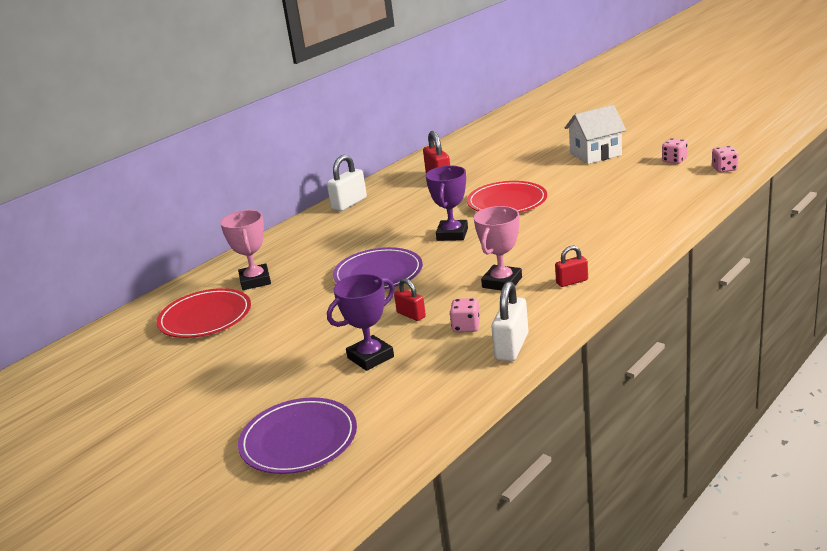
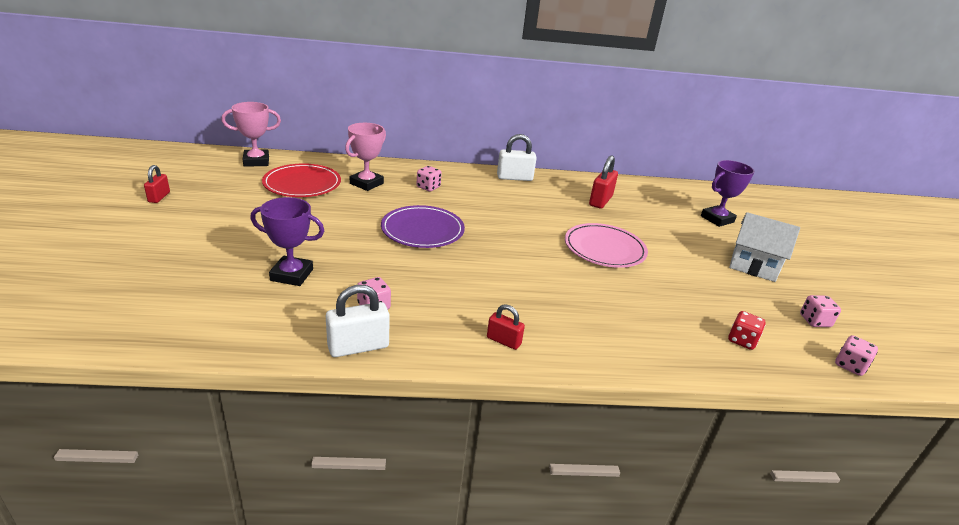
camera: 40 degrees right, 5 degrees up
(299, 440) = (152, 287): purple plate -> none
(307, 250) = (428, 187): none -> pink dice
(411, 315) = (371, 270): red padlock -> red padlock (159, 197)
(452, 234) = (519, 241): purple trophy -> purple trophy (717, 219)
(502, 282) = (464, 298): pink trophy -> pink trophy (256, 161)
(507, 202) = (604, 248): red plate -> pink plate
(666, 193) = (742, 340): none -> red dice

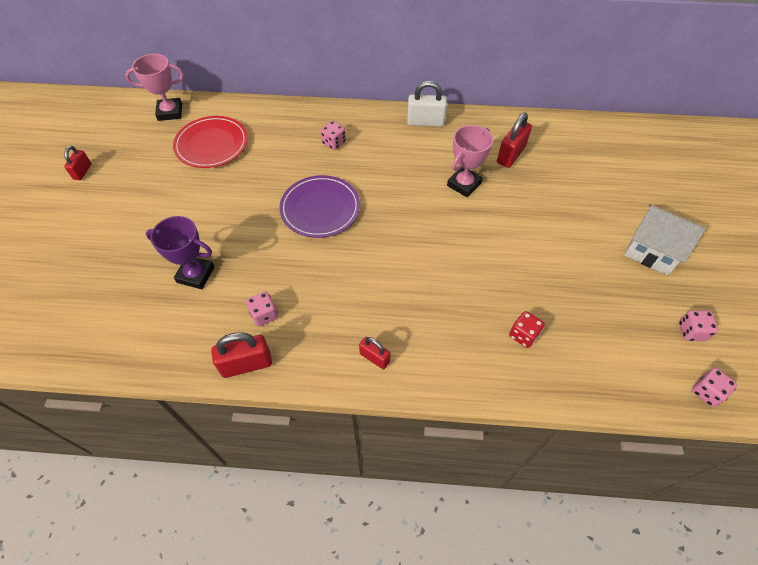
camera: 10 degrees right, 25 degrees up
(358, 347) = (246, 364): white padlock -> red padlock
(366, 183) = (273, 140): pink trophy -> pink trophy (464, 184)
(604, 248) = (498, 230): pink plate -> none
(717, 219) = (633, 179): purple trophy -> none
(742, 340) = (605, 358): red dice -> red dice (523, 335)

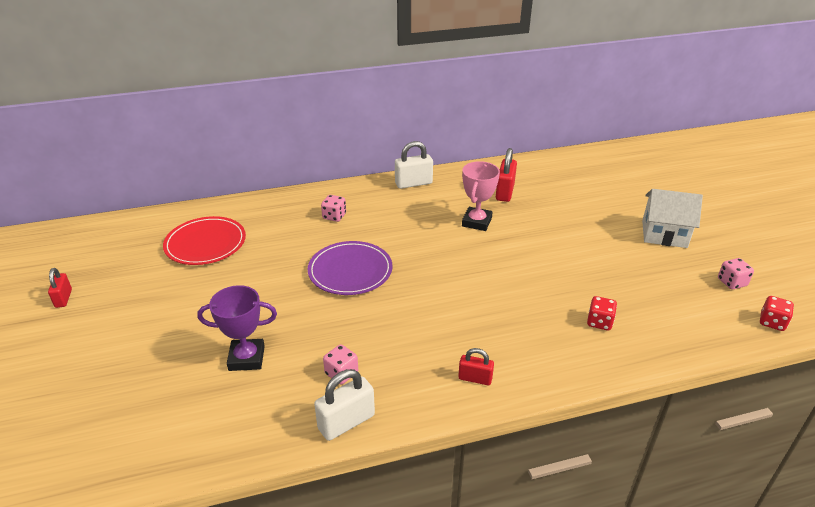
camera: 20 degrees left, 20 degrees down
(170, 112) = (144, 226): pink trophy -> none
(246, 364) = (346, 422): red padlock -> white padlock
(706, 392) = (772, 322): pink dice -> red dice

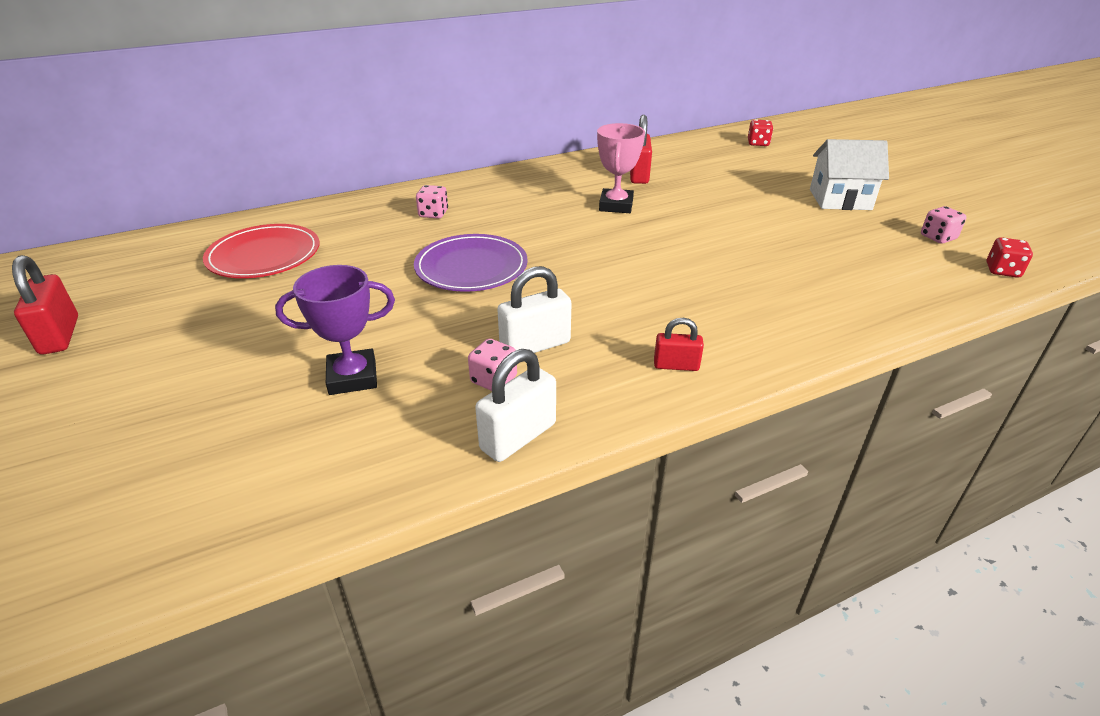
camera: 10 degrees left, 0 degrees up
(63, 298) = (59, 335): red padlock -> red padlock, size x1.61
(413, 183) = (524, 175): white padlock -> white padlock (535, 345)
(599, 322) = (806, 290): red dice -> red dice (758, 143)

